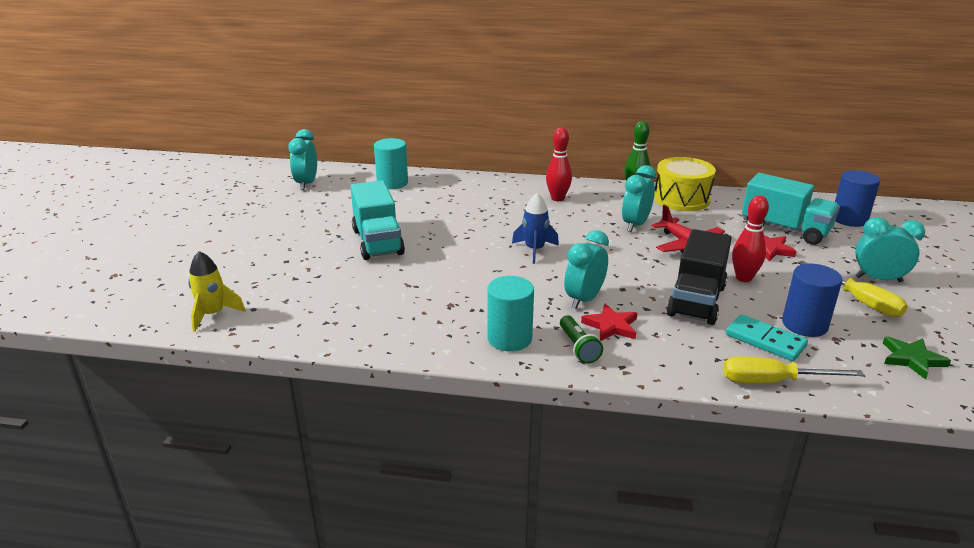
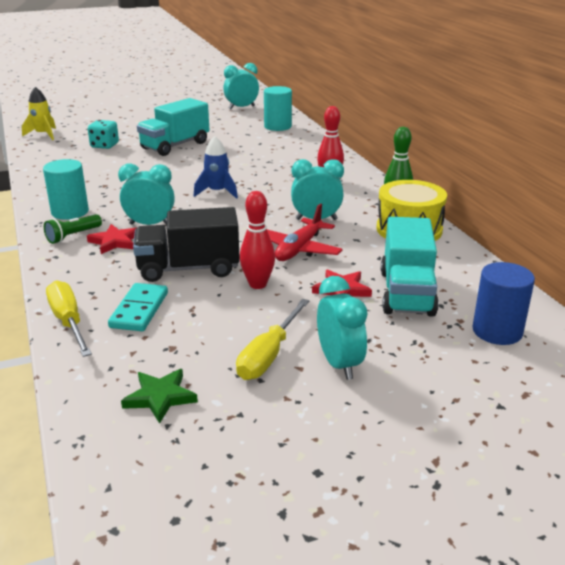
camera: 60 degrees right, 0 degrees up
(319, 281) = (104, 145): none -> turquoise dice
(804, 325) = (186, 327): blue cylinder -> none

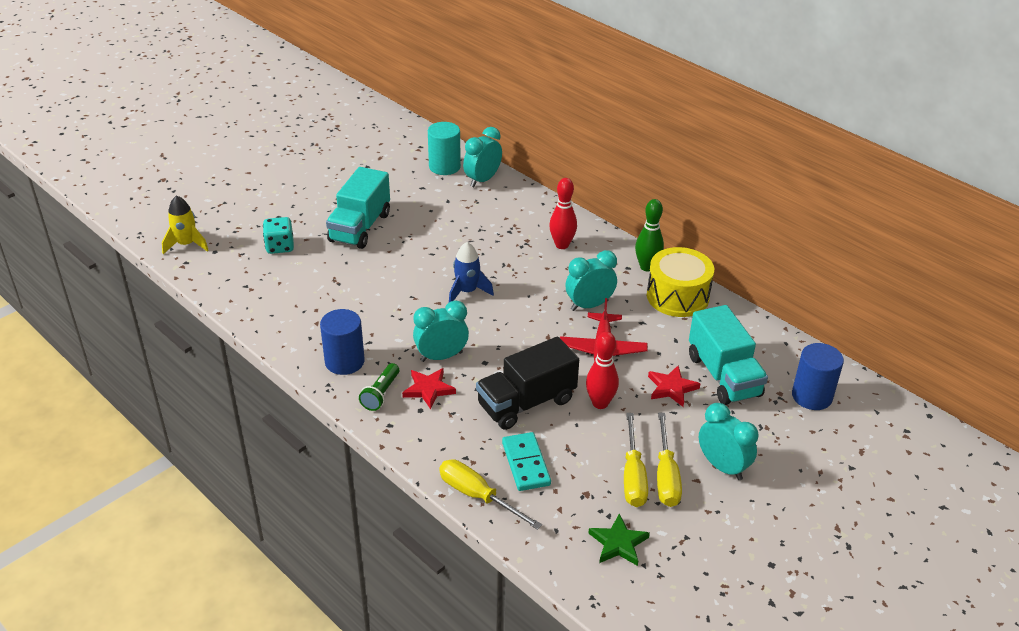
camera: 25 degrees left, 10 degrees up
(70, 212) = (344, 361): turquoise cylinder -> blue cylinder
(234, 346) = (633, 476): none -> yellow screwdriver
(241, 107) = (376, 139): turquoise clock -> turquoise clock (482, 180)

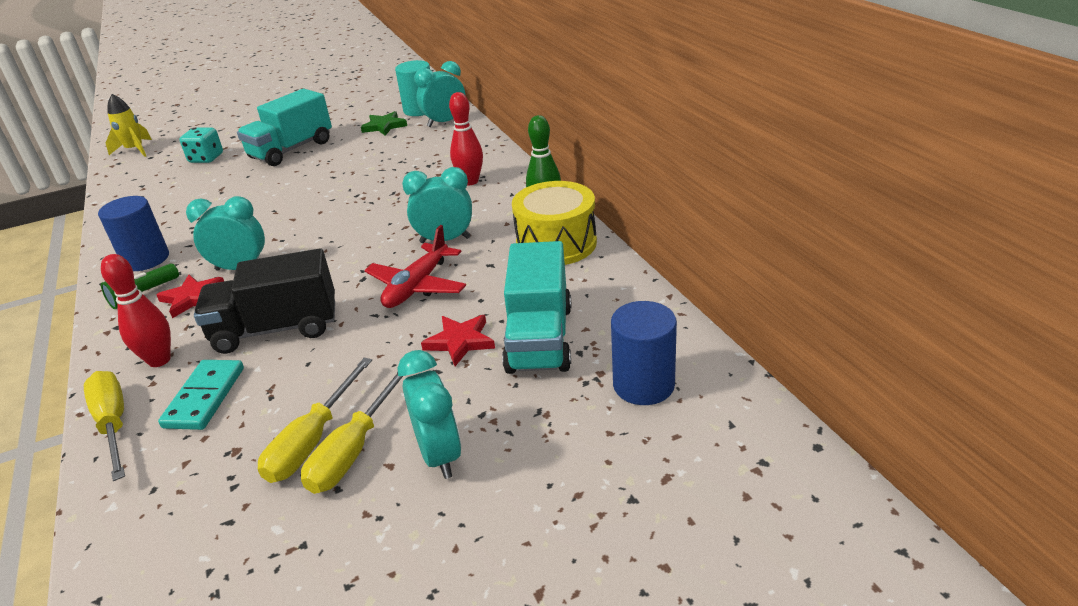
camera: 25 degrees right, 5 degrees down
(467, 291) = (331, 212): blue rocket -> none
(600, 403) = (357, 344): red bowling pin -> red bowling pin (159, 360)
(618, 543) = (207, 529): green star -> green star (384, 126)

